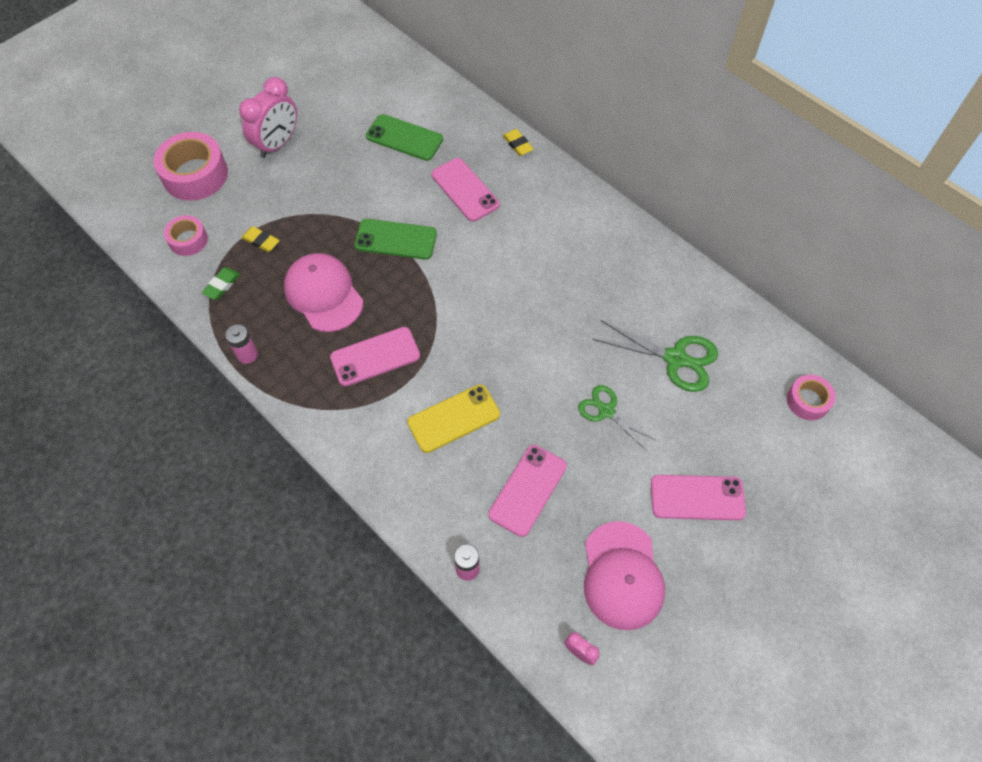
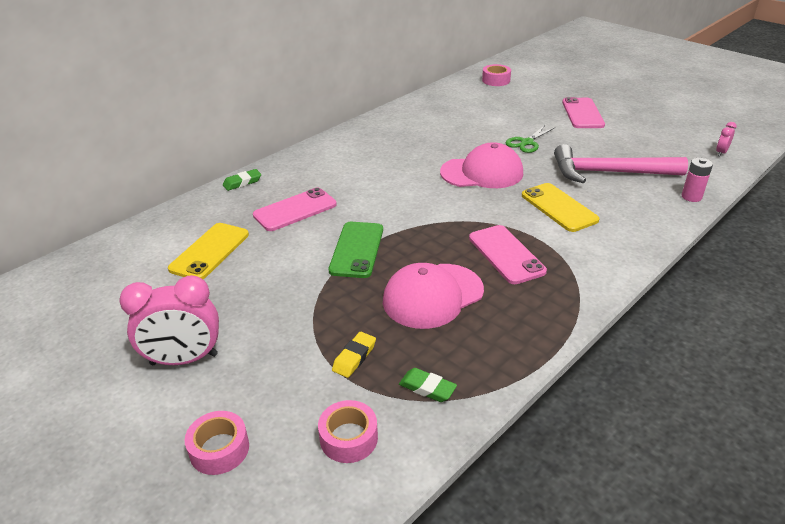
camera: 90 degrees left, 25 degrees down
(195, 175) = (219, 449): pink tape -> pink tape, size x0.57
(247, 354) = (527, 350): pink battery -> none
(277, 144) = (184, 359): pink clock -> pink clock turned 135 degrees clockwise
(404, 138) = (210, 251): green phone -> yellow phone
(517, 144) = (242, 182): yellow eraser -> green eraser
(528, 490) = (609, 173): pink phone -> pink hammer
(622, 575) = (655, 138): pink cap -> pink cap (482, 172)
(675, 358) = (473, 118): green scissors -> none

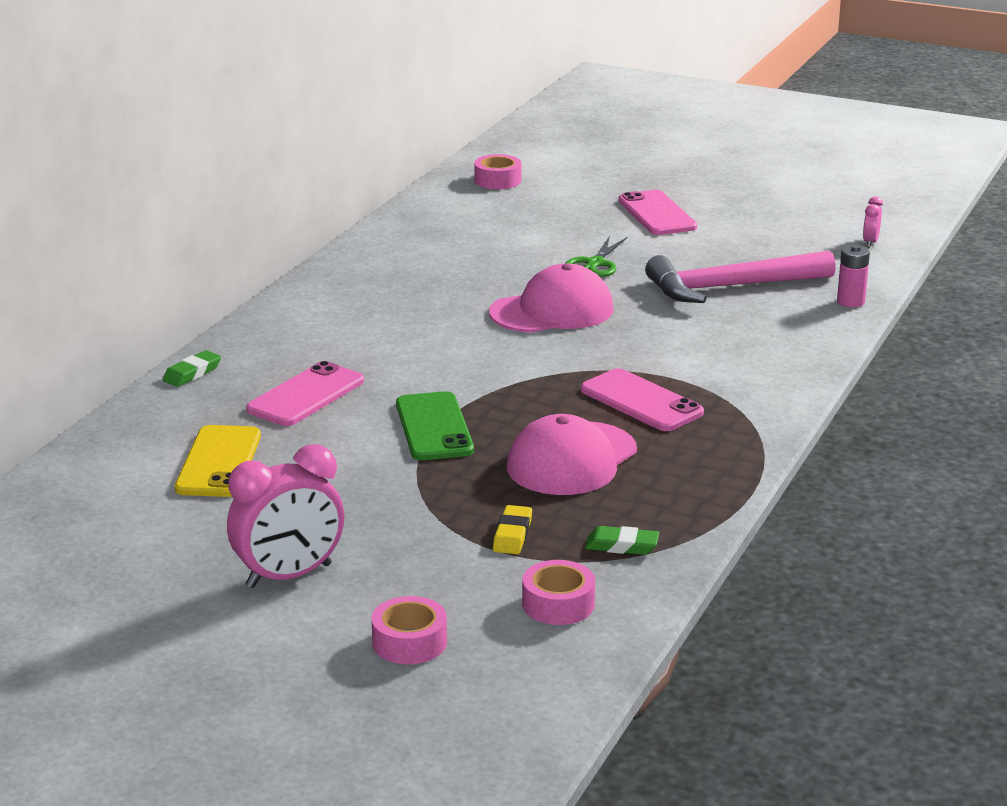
camera: 20 degrees left, 10 degrees down
(559, 207) = (683, 338): yellow phone -> none

